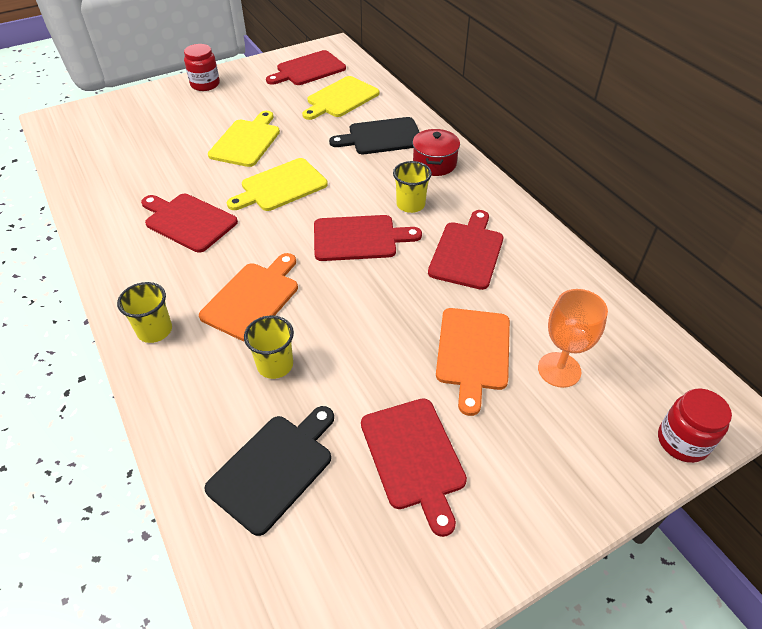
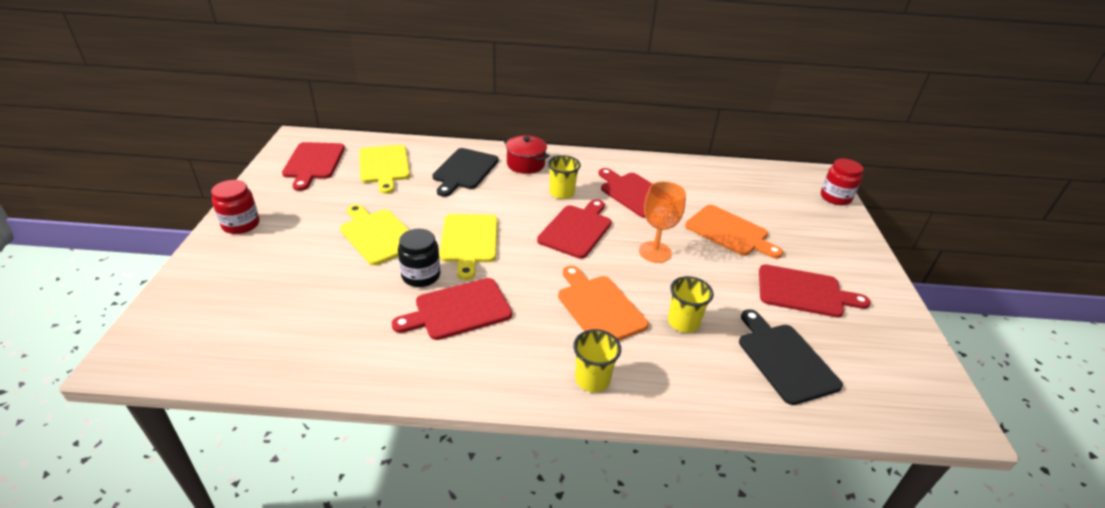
camera: 60 degrees left, 10 degrees down
(214, 184) = (421, 276): none -> black jar
(559, 370) = (763, 209): orange goblet -> orange goblet (655, 252)

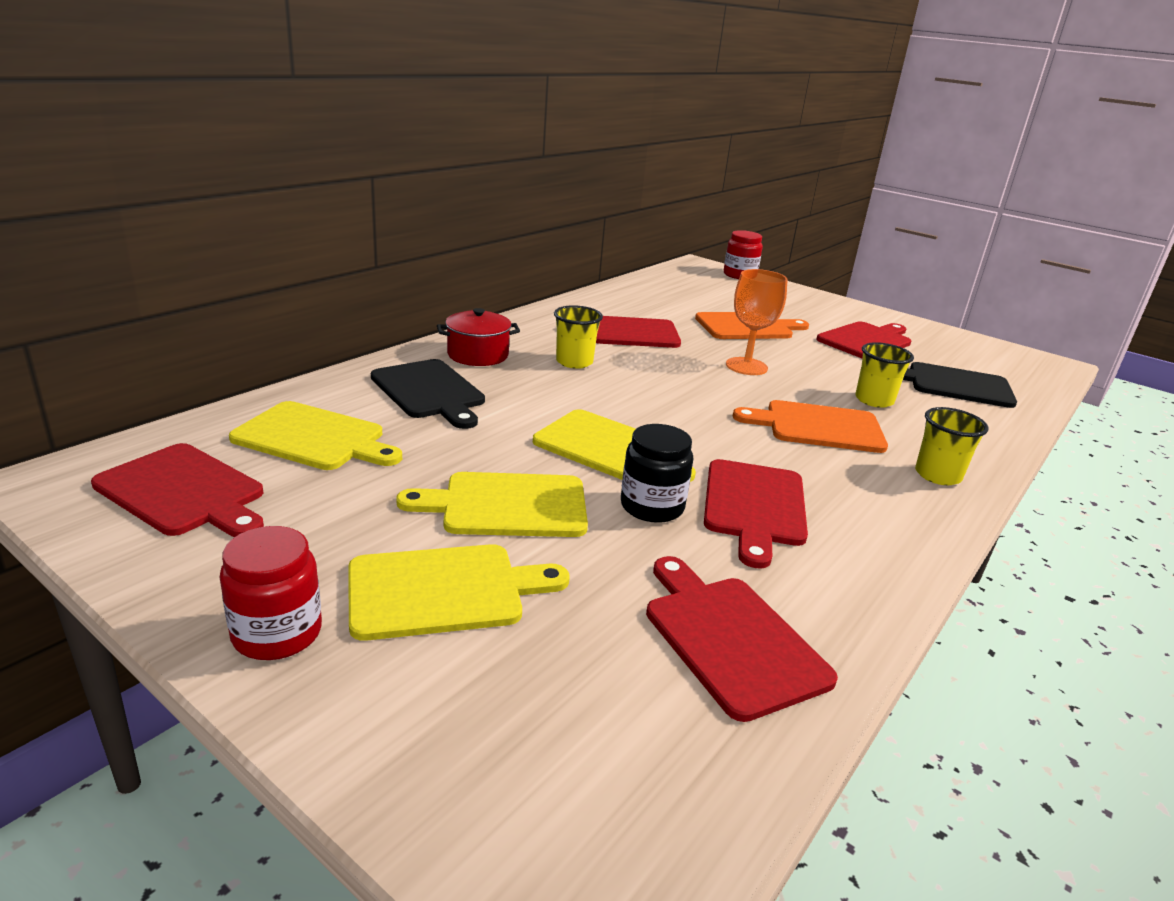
camera: 55 degrees left, 10 degrees down
(296, 247) = (444, 591): none -> yellow cutting board
(576, 229) = (660, 383): red cutting board -> red cutting board (730, 639)

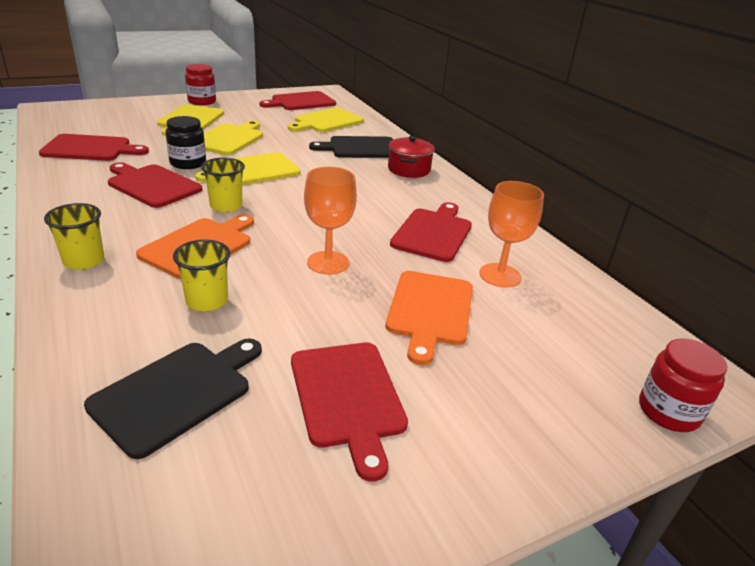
camera: 115 degrees right, 5 degrees up
(574, 362) = (380, 194): yellow cup -> yellow cup (226, 206)
(663, 308) = (500, 275): none -> orange goblet

